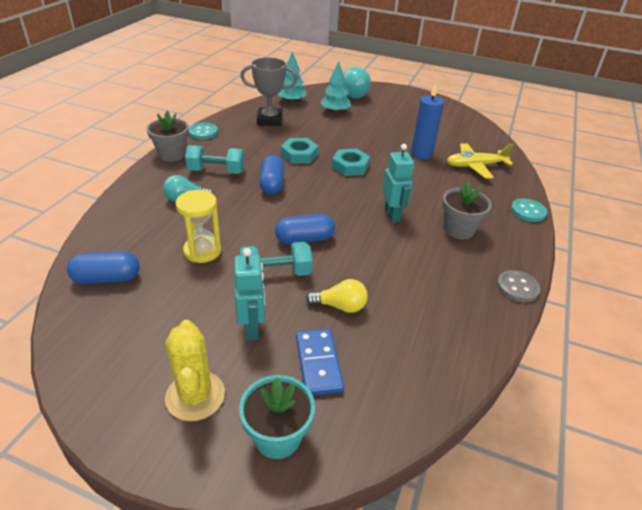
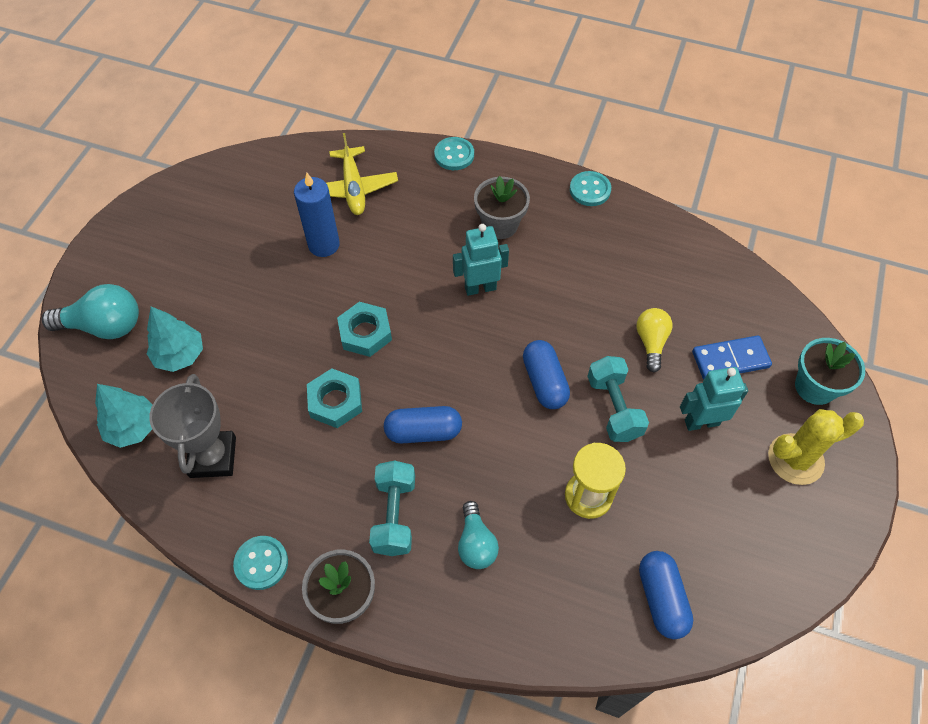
camera: 90 degrees left, 20 degrees up
(517, 287) = (590, 190): grey button -> turquoise button

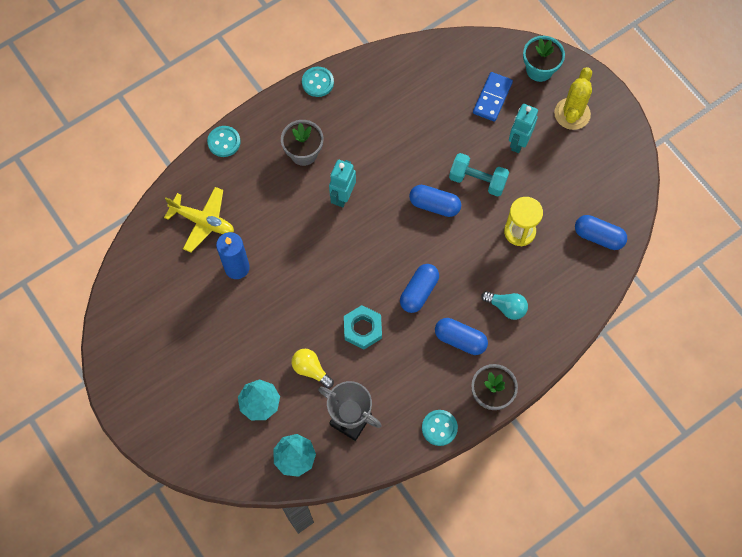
camera: 55 degrees left, 10 degrees up
(104, 326) = (199, 439): turquoise light bulb -> none
(365, 333) = (326, 283): turquoise nut -> none
(394, 515) = (460, 339): turquoise dumbbell -> blue capsule
(651, 342) = (451, 130): yellow light bulb -> yellow light bulb (311, 369)

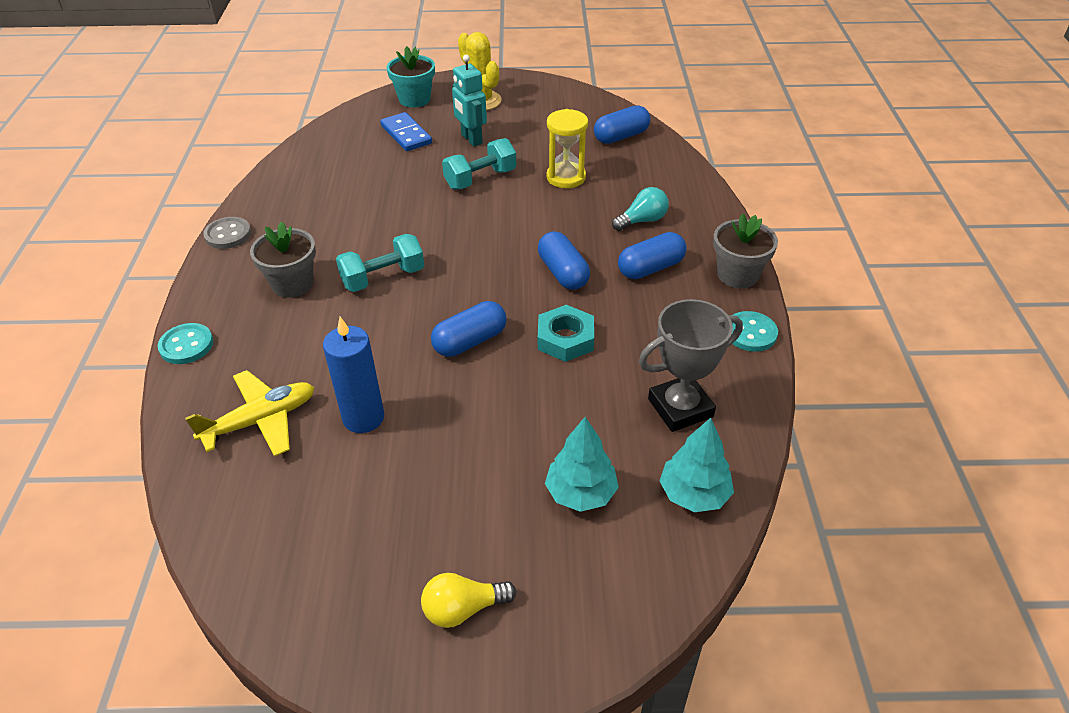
camera: 55 degrees left, 25 degrees down
(311, 369) = (577, 413): yellow light bulb -> yellow light bulb (463, 609)
(317, 82) = (228, 234): turquoise button -> grey button
(343, 196) = (383, 278): turquoise robot -> turquoise dumbbell
(434, 205) = (474, 217): blue capsule -> blue capsule (470, 341)

